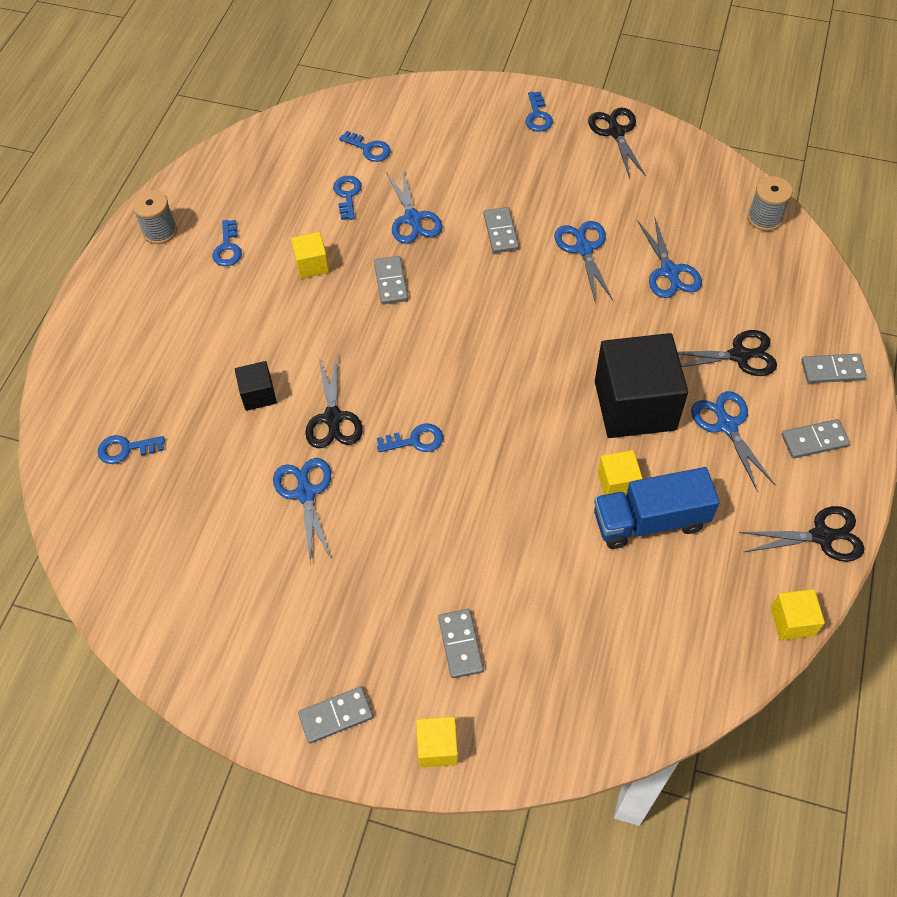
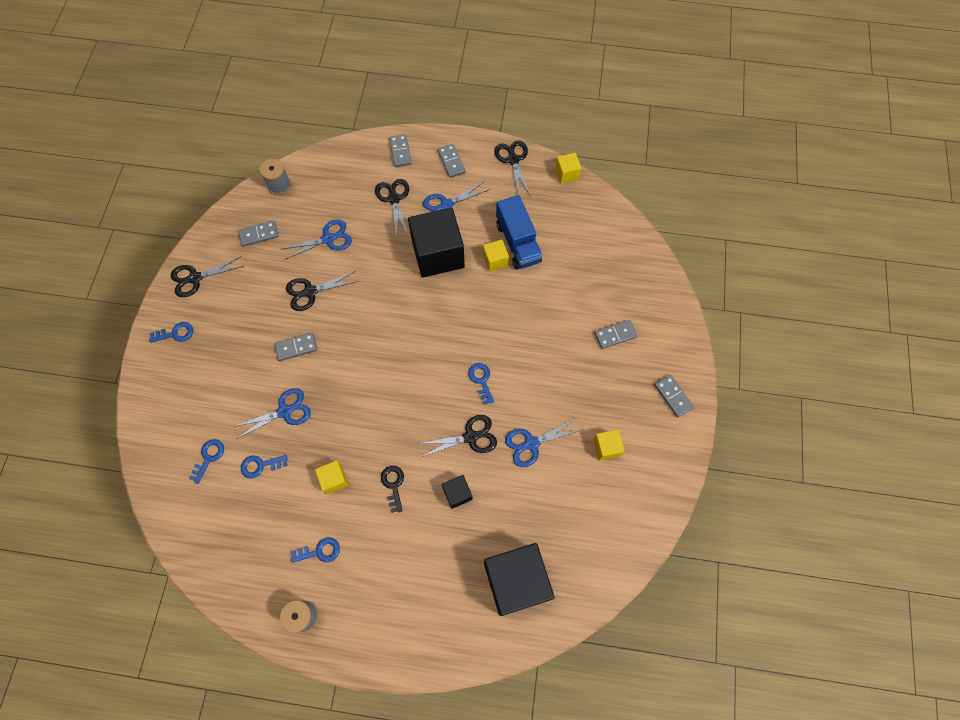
camera: 100 degrees left, 10 degrees up
(126, 449) = (516, 581): blue key -> black cube
(288, 325) = (393, 485): none -> black key
(391, 282) = (347, 417): grey domino -> grey domino (259, 234)
(437, 747) = (677, 339): yellow cube -> yellow cube (606, 447)
(584, 249) = (310, 292): blue scissors -> black scissors

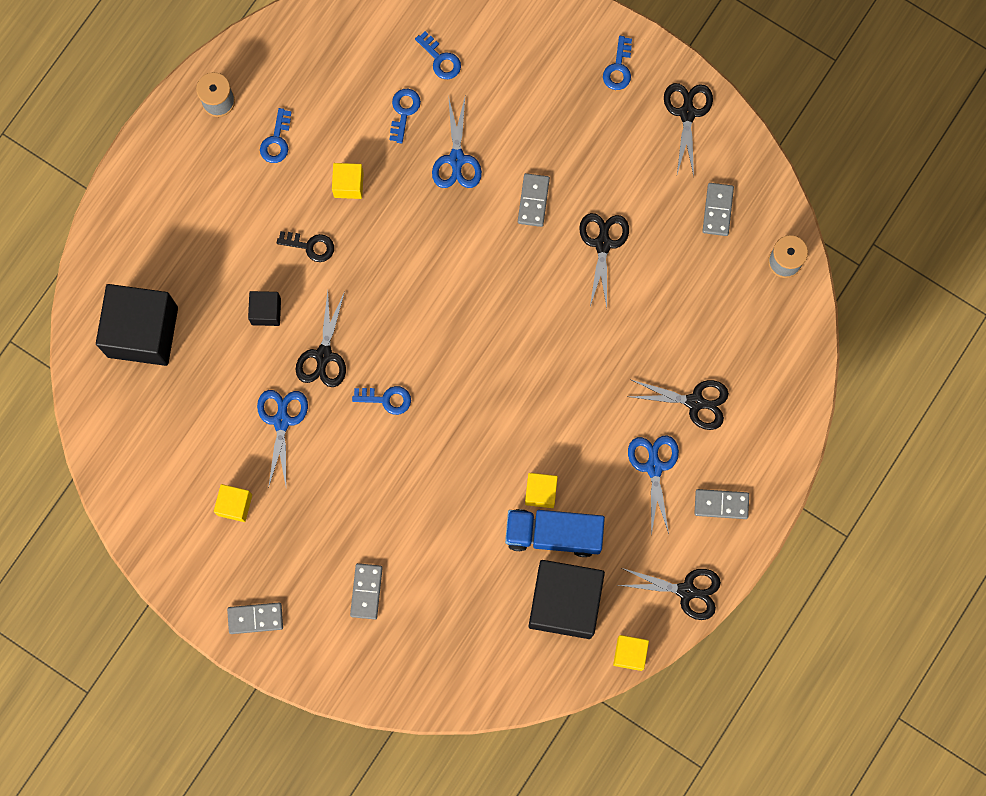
camera: 115 degrees right, 10 degrees up
(328, 239) = (671, 294): blue scissors -> none
(400, 152) = (769, 442): grey domino -> none
(438, 254) = (584, 423): black cube -> black cube (564, 602)

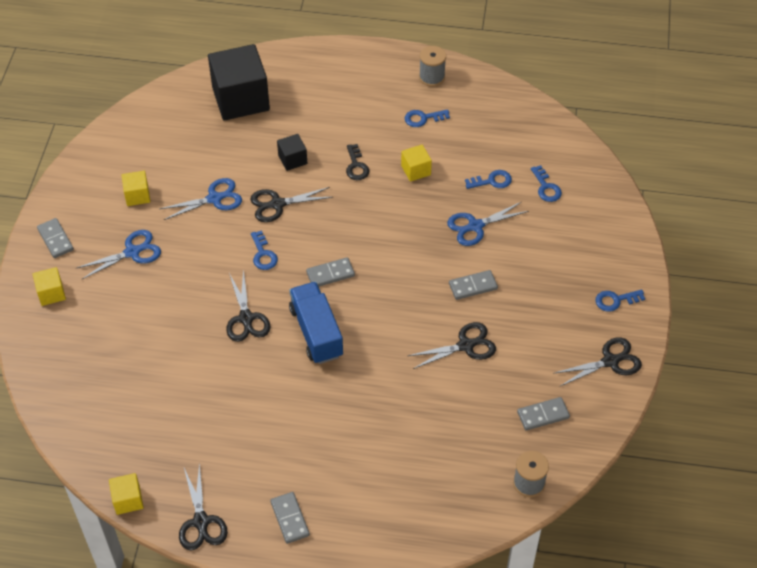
camera: 65 degrees right, 25 degrees down
(366, 591) = (105, 299): grey domino -> grey domino (330, 274)
(440, 59) = (546, 187): blue key -> blue key turned 45 degrees counterclockwise
(540, 492) = (237, 382): yellow cube -> yellow cube (51, 293)
(553, 534) = (207, 405): blue truck -> blue truck (316, 332)
(564, 602) = (152, 435): black cube -> none
(654, 467) = (298, 455): blue scissors -> blue scissors (132, 252)
(695, 402) = (369, 463): black scissors -> black scissors (246, 318)

